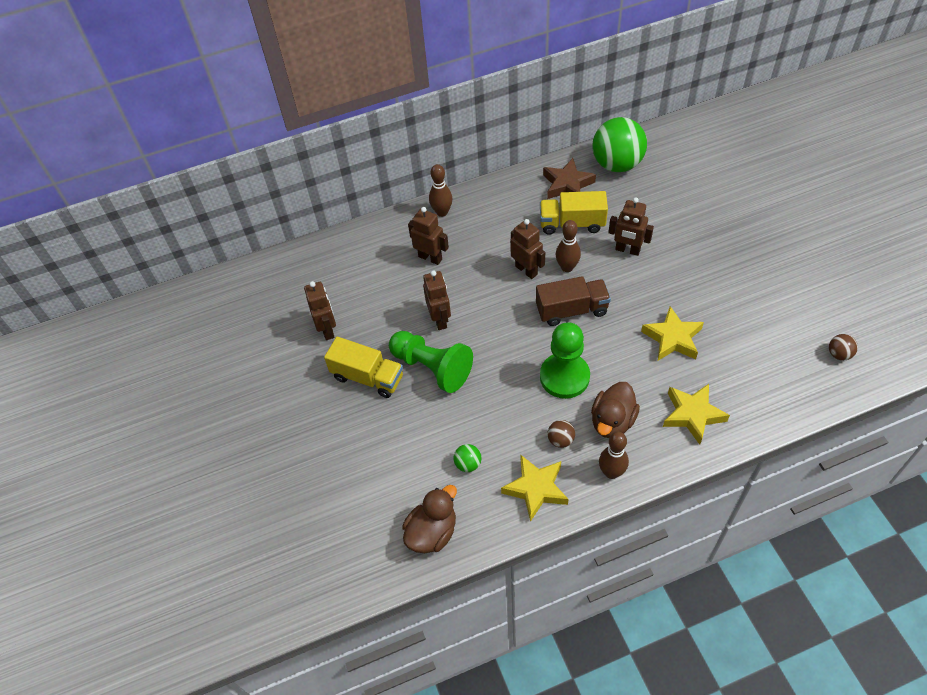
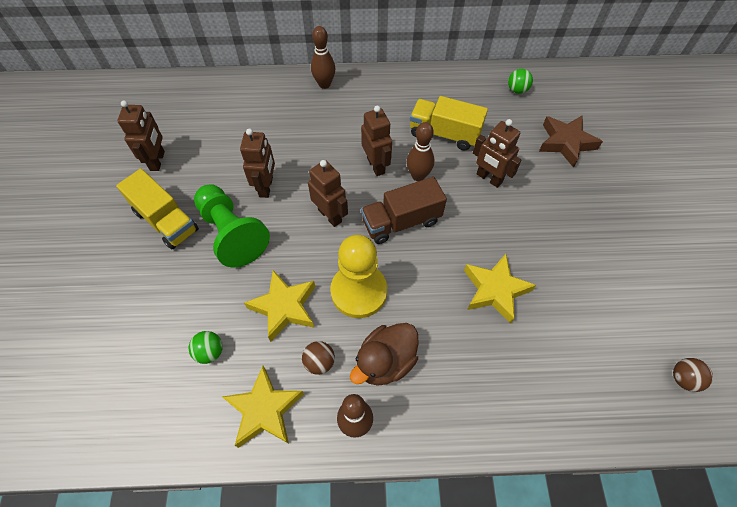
camera: 15 degrees right, 5 degrees up
(430, 258) = (290, 123): brown robot -> brown robot (330, 215)
(432, 532) = (131, 417): brown duck -> none
(564, 377) = (359, 291): green pawn -> yellow pawn
(567, 184) = (458, 95): brown star -> brown star (566, 143)
(571, 310) = (401, 222): brown truck -> brown truck turned 150 degrees clockwise
(617, 164) = (517, 90): green ball -> green ball, size x0.42
(692, 415) = (478, 388): yellow star -> yellow star (284, 307)

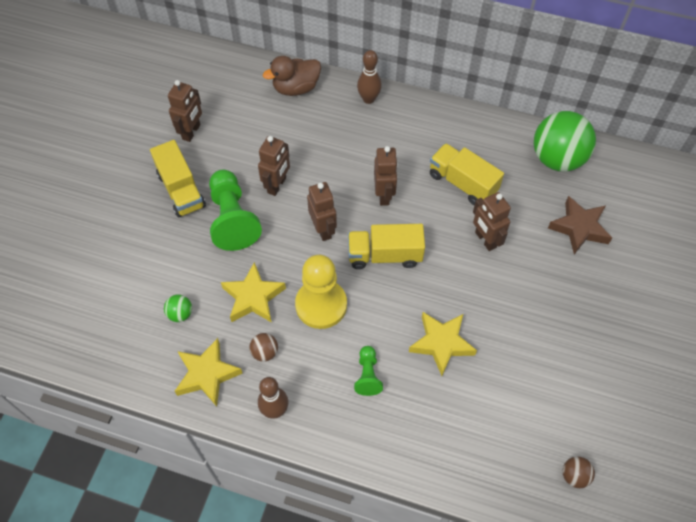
camera: 20 degrees right, 0 degrees up
(385, 362) = (319, 371): brown duck -> brown duck (296, 88)
(401, 222) = (384, 255): brown truck -> yellow truck
(418, 176) = (419, 217): brown bowling pin -> none
(437, 348) = (367, 375): none -> green pawn
(517, 90) = (557, 159): green ball -> green ball, size x2.38

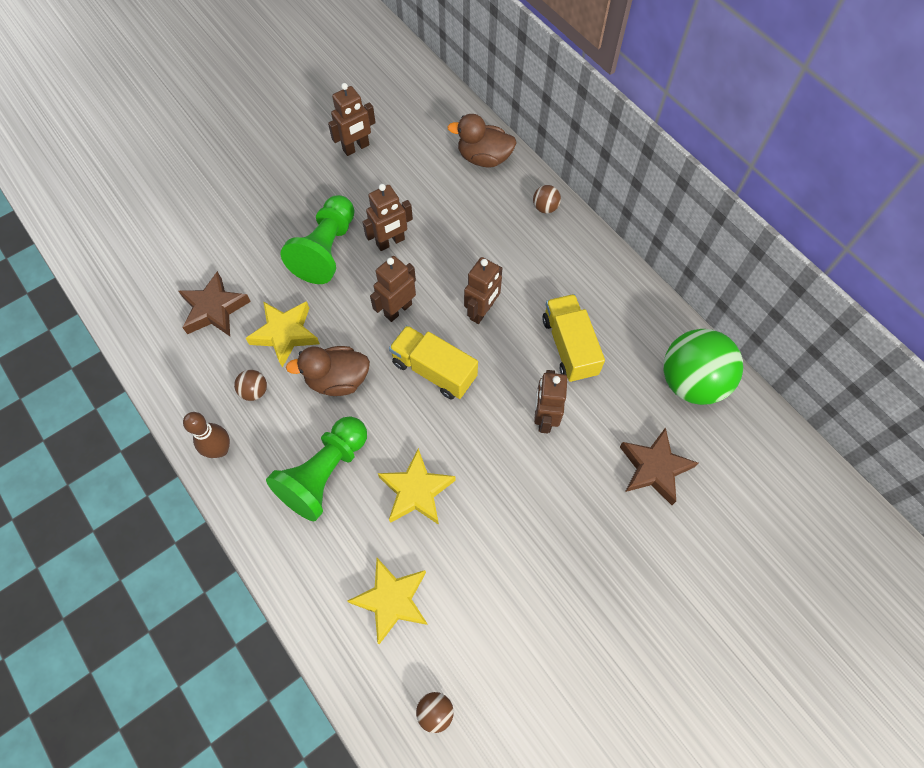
camera: 35 degrees right, 5 degrees up
(180, 314) = (214, 309): green ball -> brown star
(181, 190) = (304, 197): yellow truck -> none
(207, 374) = (192, 378): yellow star -> yellow star (392, 600)
(321, 305) = (337, 380): yellow pawn -> brown duck
(323, 229) = (398, 309): brown robot -> brown robot turned 150 degrees counterclockwise
(367, 375) = (324, 474): green pawn -> green pawn, size x1.94
(368, 99) = (545, 207): brown bowling pin -> brown ball

